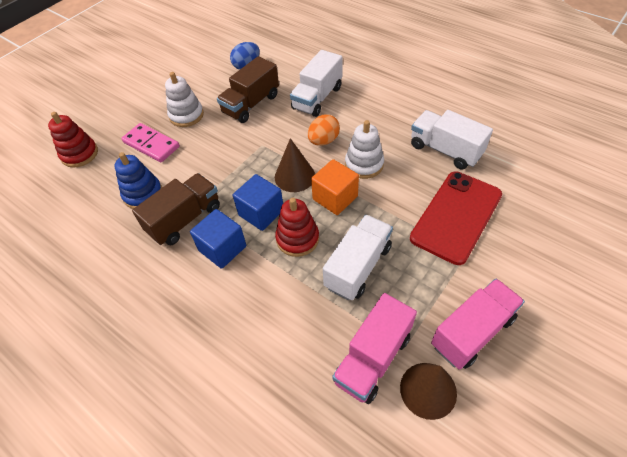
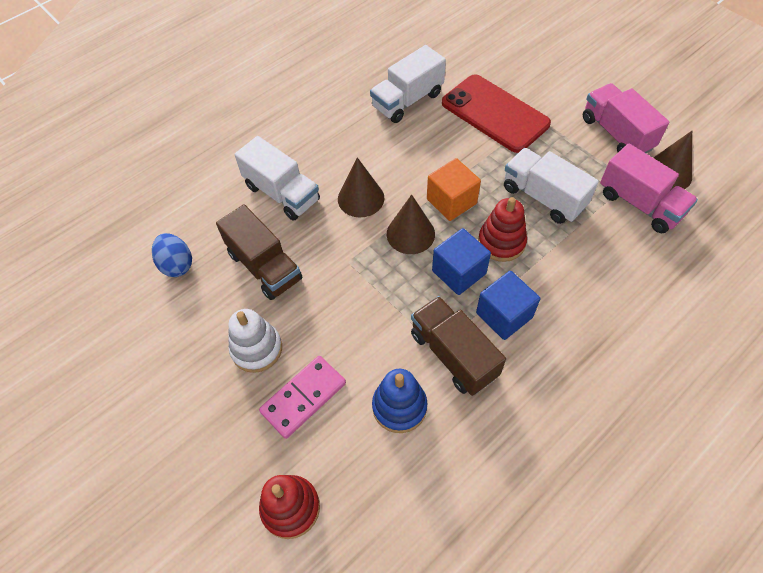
camera: 80 degrees left, 5 degrees up
(323, 141) = (361, 198): orange egg -> brown cone
(364, 164) = (409, 168): white stacking toy -> none

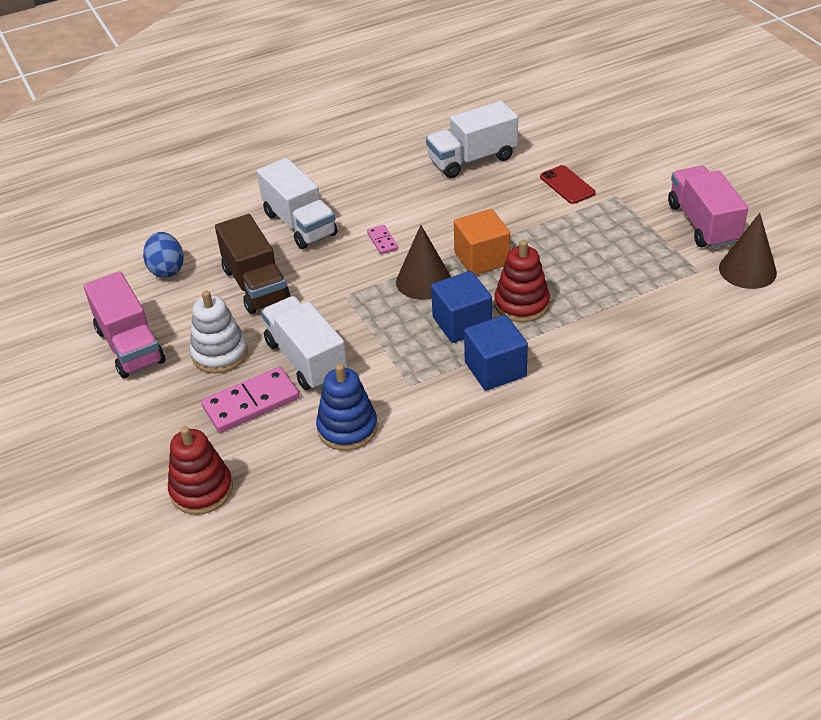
camera: 15 degrees right, 15 degrees down
(361, 198) = (382, 241): brown cone -> pink domino
(453, 354) = (424, 394): brown truck -> none
(495, 113) = (567, 185): red phone -> red phone, size x0.47
(543, 197) = (588, 270): white truck -> white truck (306, 359)
(640, 204) = (699, 294): pink truck -> pink truck (130, 346)

